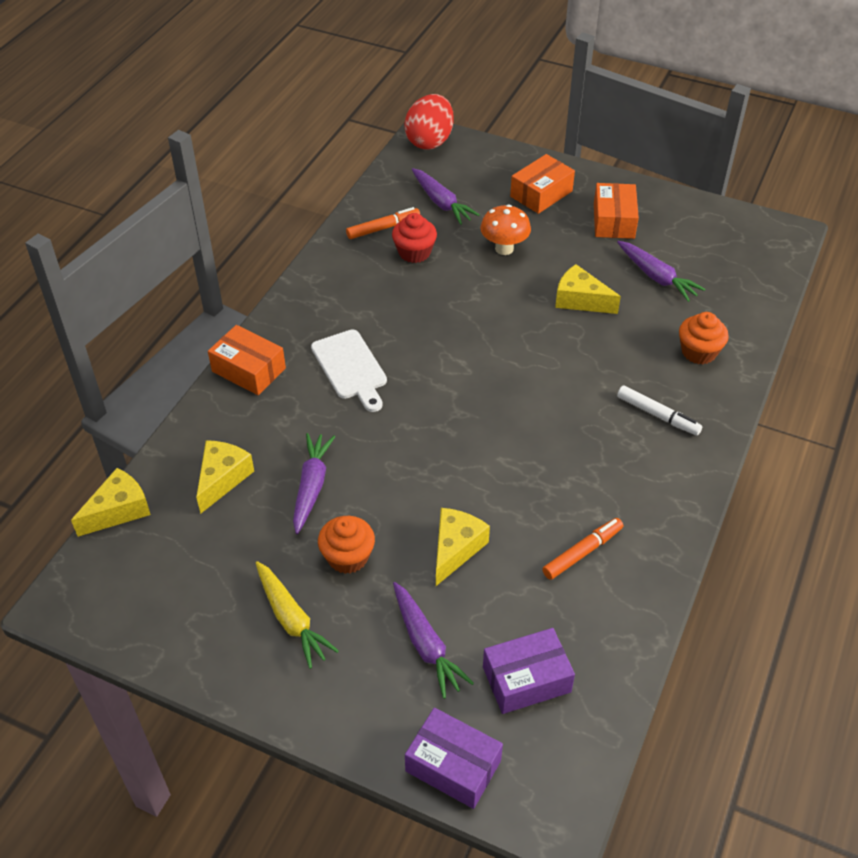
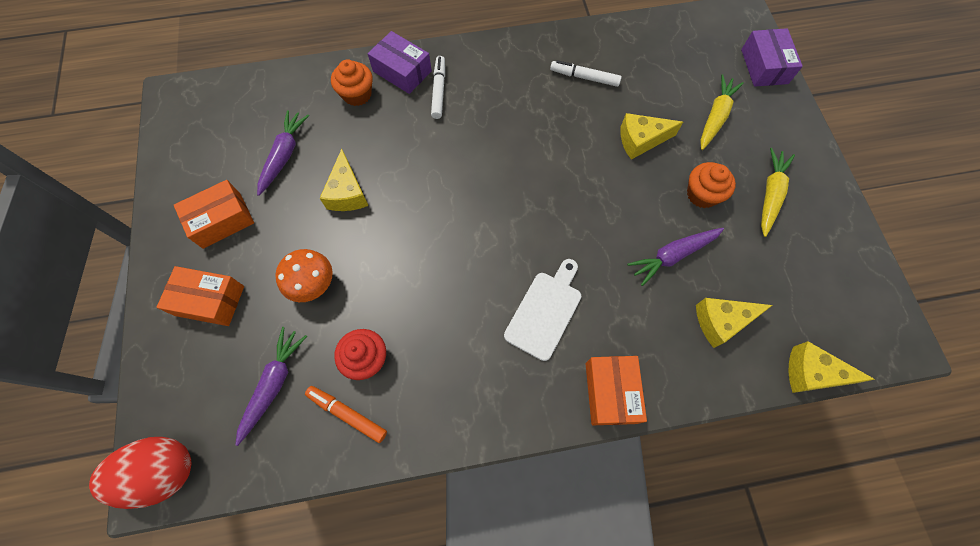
camera: 125 degrees left, 20 degrees up
(426, 645) = (715, 117): purple carrot -> yellow carrot
(526, 679) = (688, 62): purple box -> purple box (402, 71)
(582, 552) = (584, 77): orange marker -> white marker

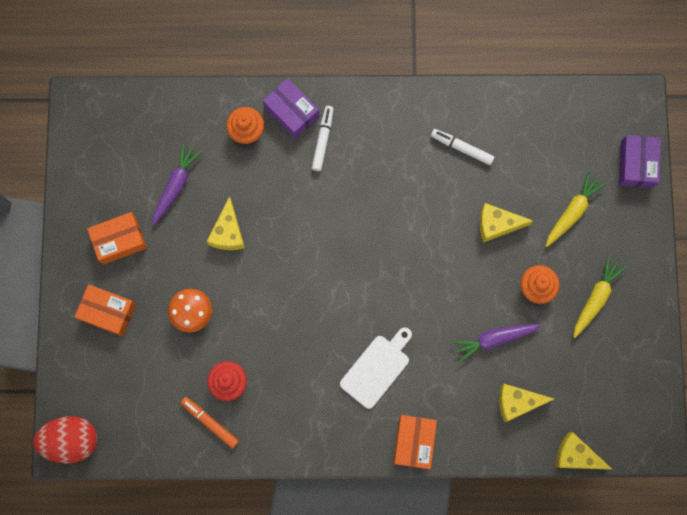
camera: 10 degrees right, 10 degrees up
(273, 384) = (155, 390): purple carrot -> none

